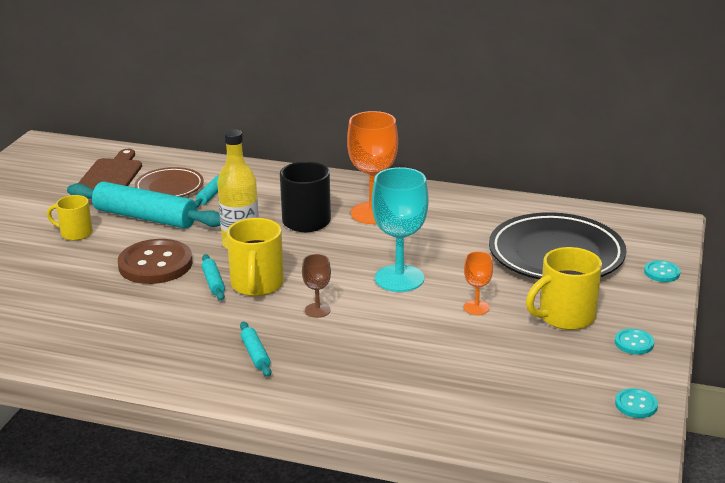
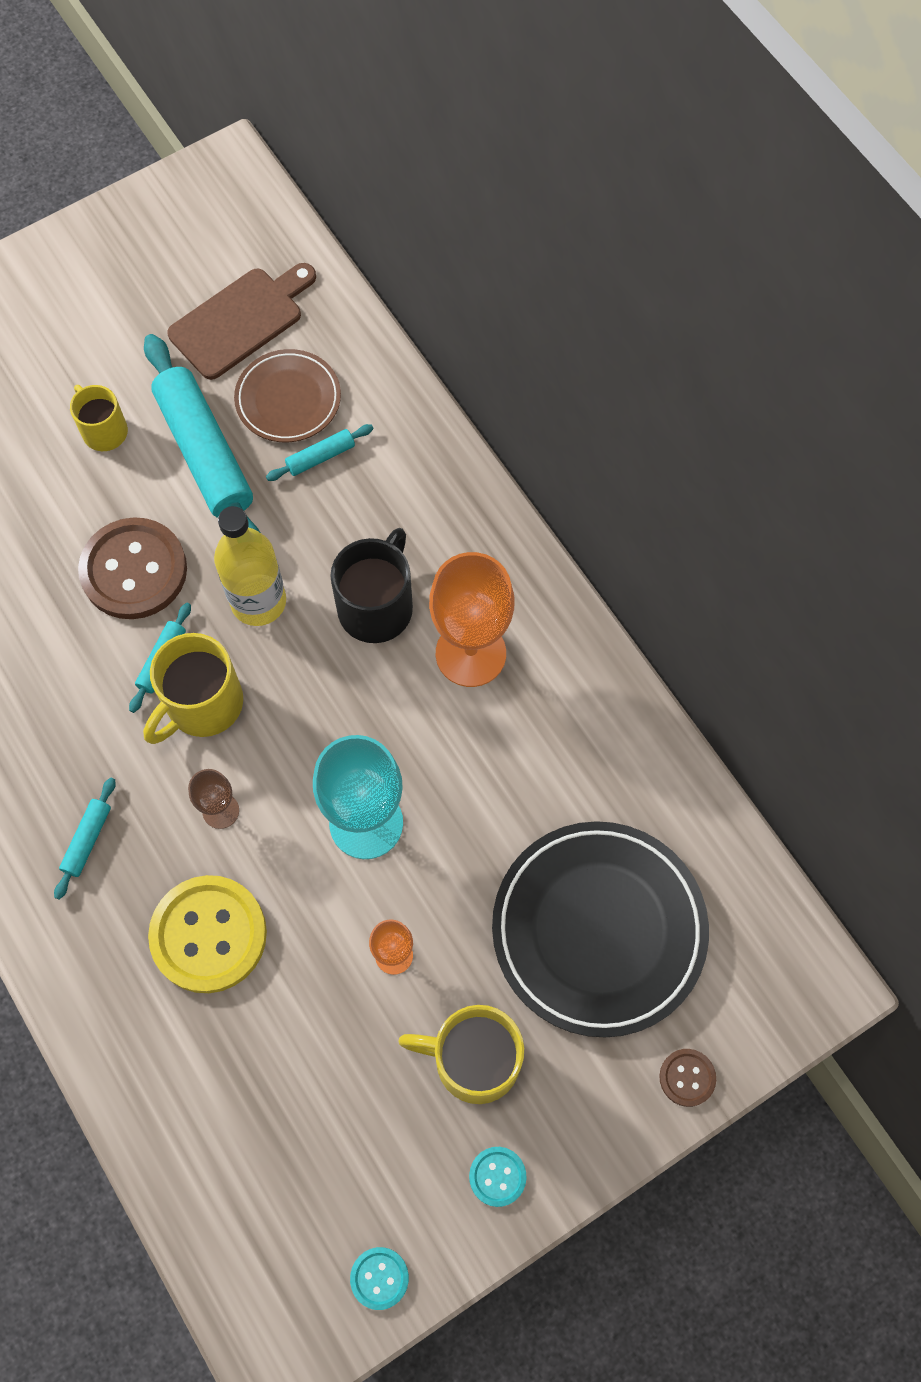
camera: 40 degrees right, 40 degrees up
(372, 349) = (208, 935): none -> yellow button
(661, 272) = (687, 1077): turquoise button -> brown button

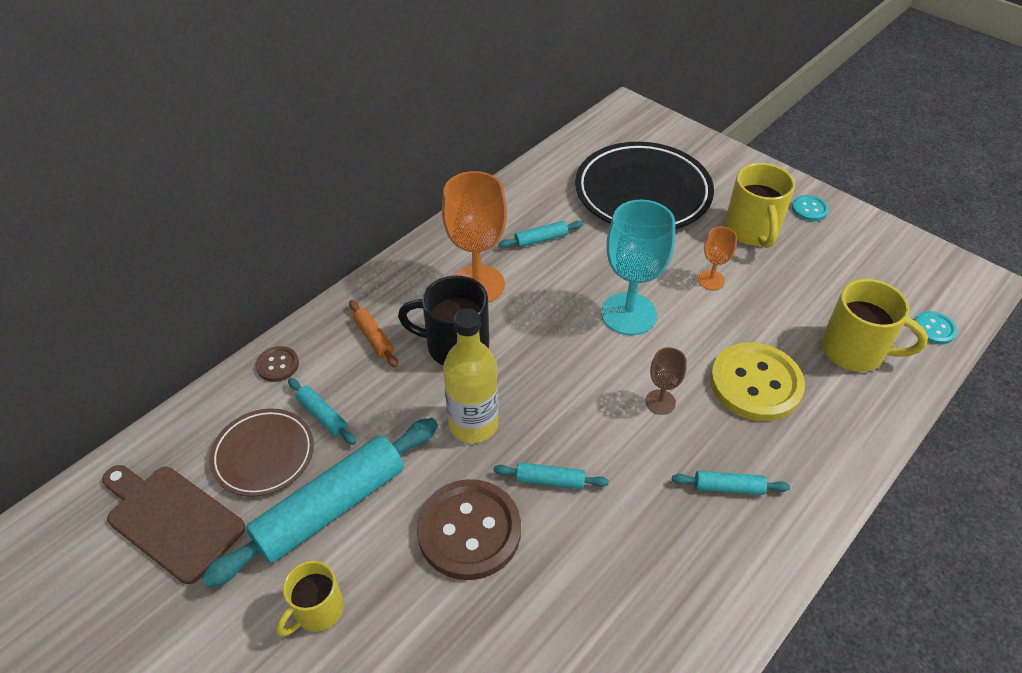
camera: 105 degrees left, 20 degrees down
(202, 705) = (579, 439): yellow mug -> yellow mug (855, 351)
(379, 1278) = (900, 246): turquoise button -> turquoise button (934, 329)
(416, 521) = (373, 338): none -> orange rolling pin
(535, 754) = (541, 239): none -> turquoise rolling pin
(687, 1077) = (706, 148): brown button -> brown button (277, 365)

